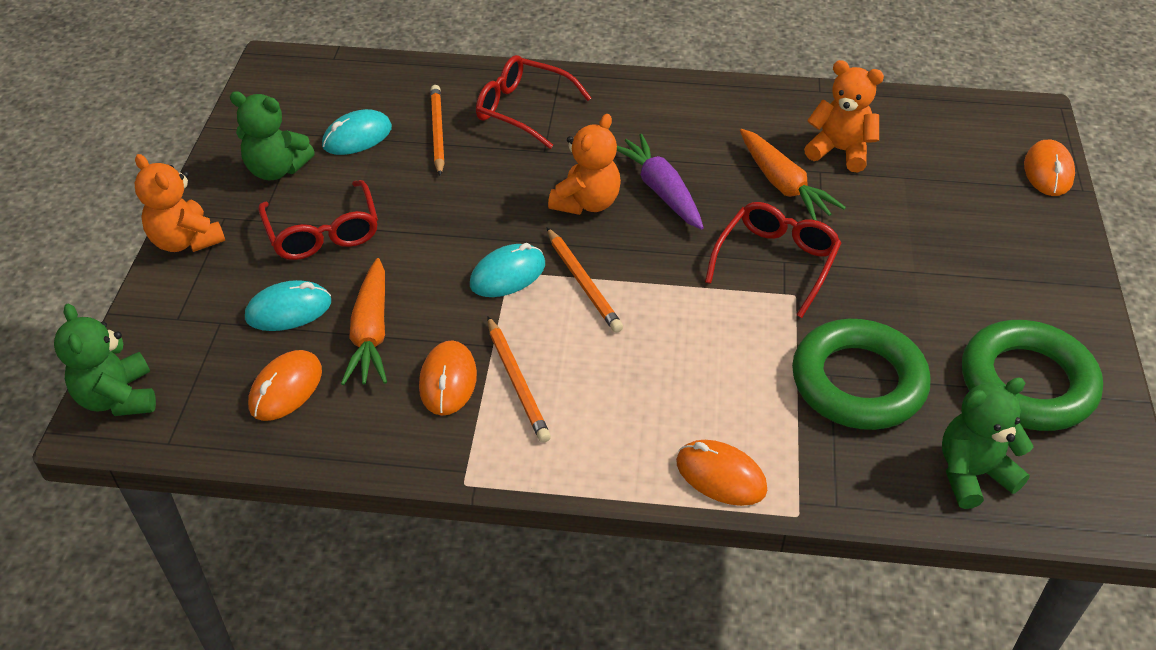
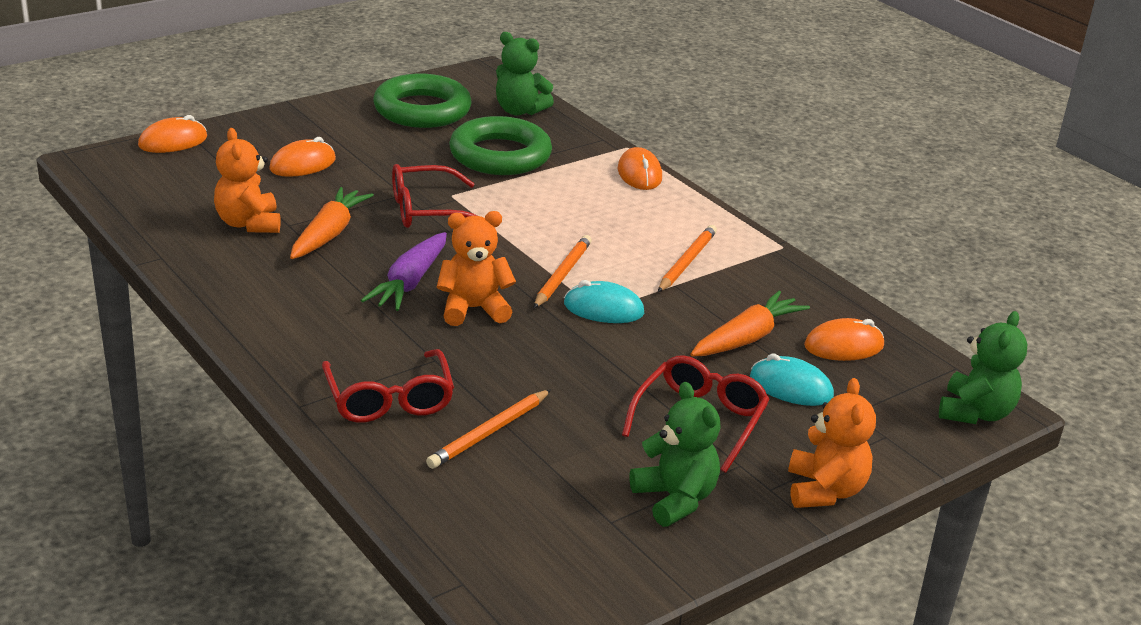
camera: 135 degrees left, 15 degrees down
(357, 137) = (563, 478): turquoise mouse -> none
(448, 381) = (729, 287): orange mouse -> orange mouse (302, 164)

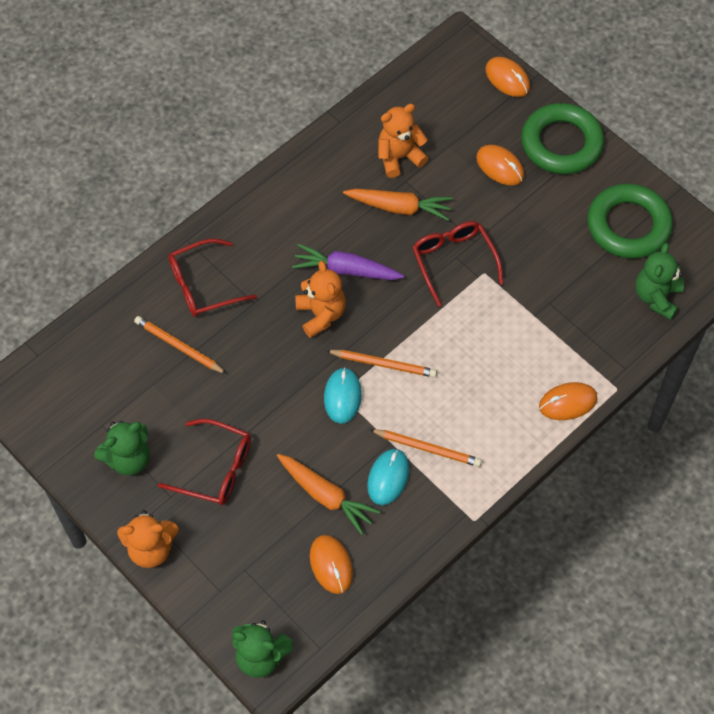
camera: 85 degrees right, 30 degrees up
(500, 155) = (564, 295): green ring -> green ring (561, 143)
(790, 387) = (268, 527): turquoise mouse -> turquoise mouse (388, 478)

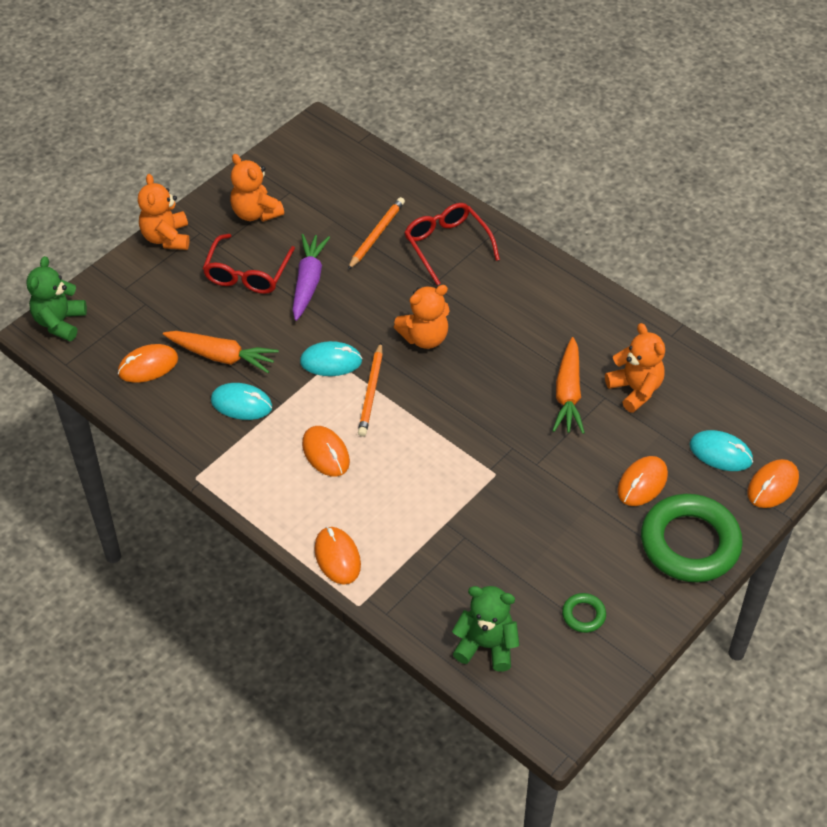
camera: 85 degrees right, 10 degrees down
(128, 459) = (255, 213): green teddy bear -> orange teddy bear
(325, 495) = (221, 356): orange carrot -> orange carrot turned 105 degrees counterclockwise
(347, 270) = (481, 354): purple carrot -> purple carrot (308, 282)
(427, 448) = (275, 434): orange pencil -> none
(453, 261) = (506, 445): red glasses -> none
(453, 406) = (326, 453): none -> orange mouse
(472, 108) = (720, 453): none -> turquoise mouse
(628, 225) = (583, 615): green ring -> green ring, size x0.42

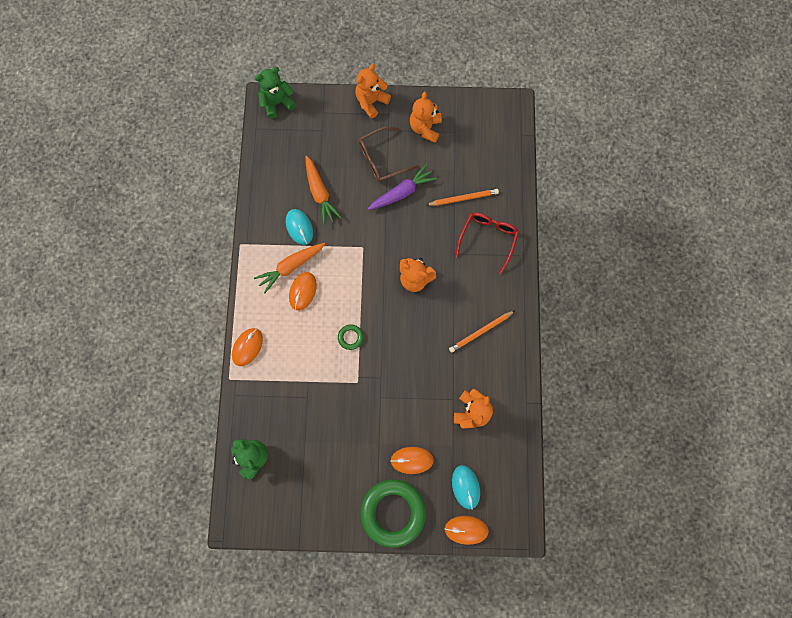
camera: 50 degrees right, 25 degrees up
(148, 366) = (286, 165): orange mouse -> none
(247, 274) = (382, 159): red glasses -> brown glasses
(331, 361) = (360, 246): turquoise mouse -> none
(371, 392) = (358, 281): orange pencil -> orange pencil (480, 332)
(568, 393) = (439, 378): orange carrot -> orange carrot (291, 267)
(583, 615) = (306, 490): green ring -> green ring (350, 337)

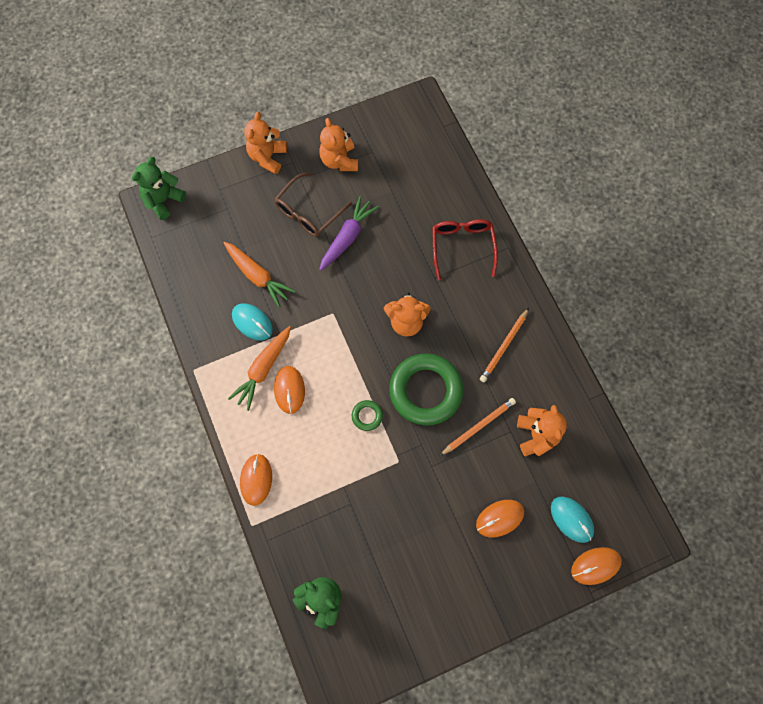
camera: 25 degrees left, 5 degrees down
(393, 512) = (507, 585): green ring -> green ring (425, 391)
(463, 198) = (416, 216): orange pencil -> orange pencil (478, 426)

